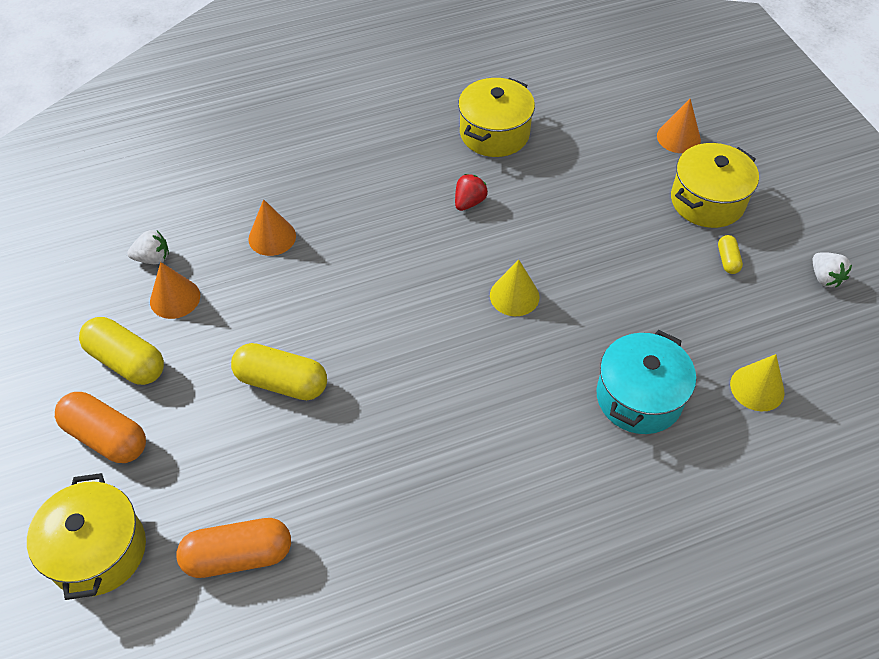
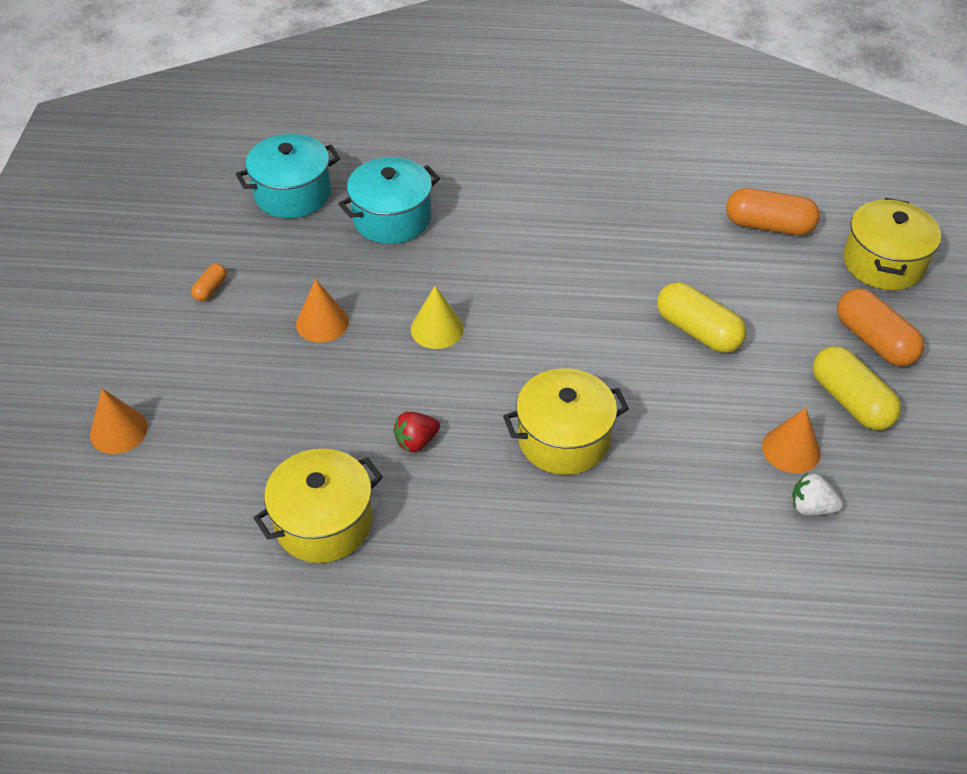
camera: 155 degrees left, 5 degrees down
(272, 237) = (662, 483): orange cone -> orange cone (322, 322)
(707, 201) = (168, 349): yellow pot -> yellow pot (563, 439)
(727, 260) = (210, 289): yellow capsule -> orange capsule
(757, 388) = (292, 194): yellow cone -> turquoise pot
(824, 278) = (144, 245): white strawberry -> none

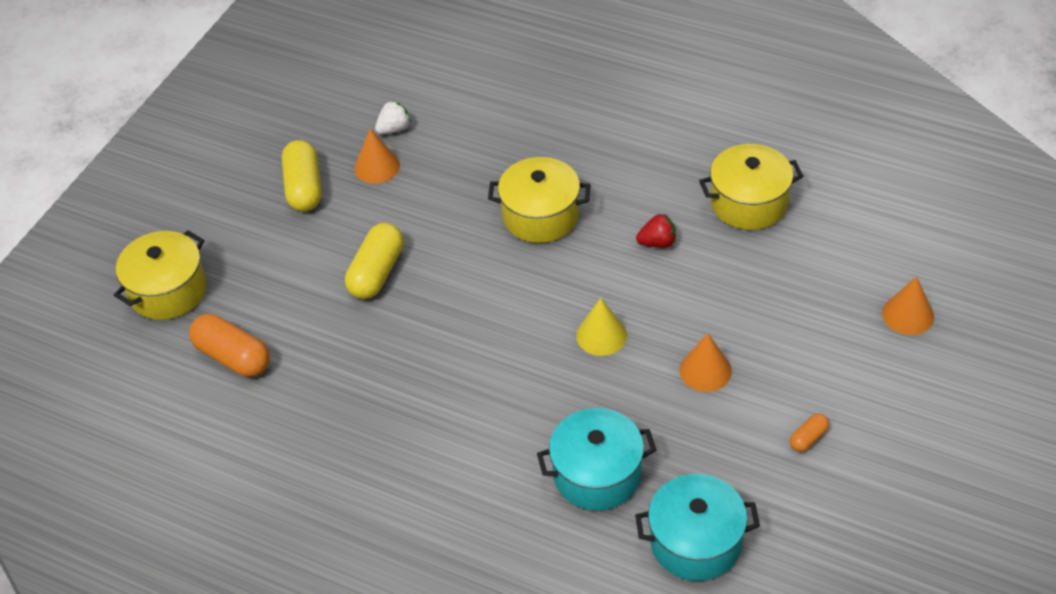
camera: 155 degrees left, 0 degrees up
(698, 331) = (376, 272): yellow capsule -> yellow capsule turned 45 degrees clockwise
(811, 507) = (394, 129): white strawberry -> white strawberry turned 75 degrees counterclockwise
(874, 340) = (242, 227): orange capsule -> none

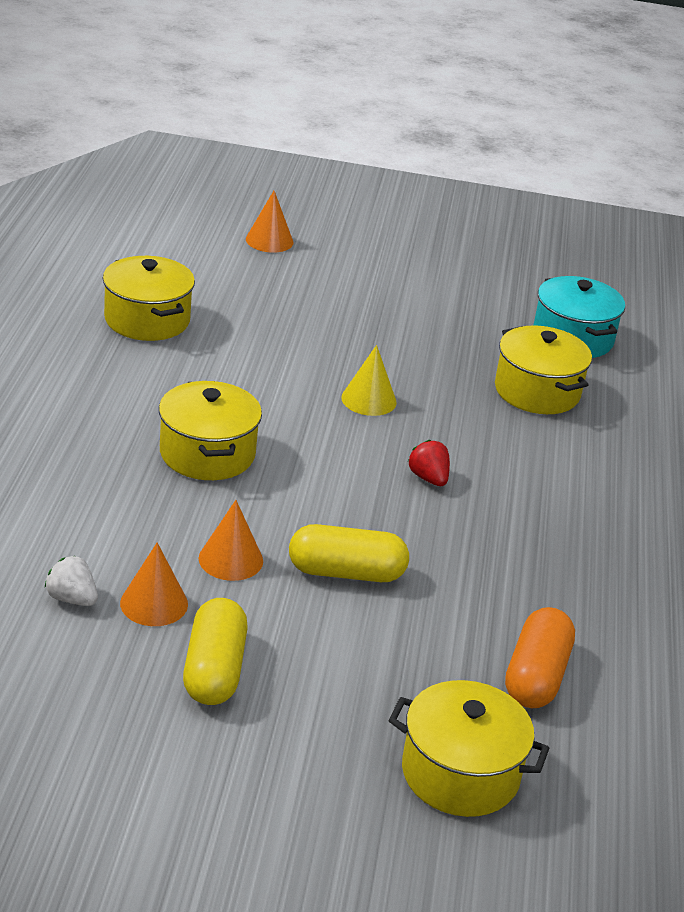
camera: 115 degrees left, 15 degrees down
(304, 187) = (214, 670): yellow capsule -> yellow capsule turned 60 degrees counterclockwise
(597, 474) = (537, 391): turquoise pot -> yellow pot
(657, 243) = (224, 372): red strawberry -> red strawberry (428, 478)
(705, 370) = (384, 339): orange cone -> orange cone (231, 559)
(808, 438) = (433, 287): orange capsule -> none

